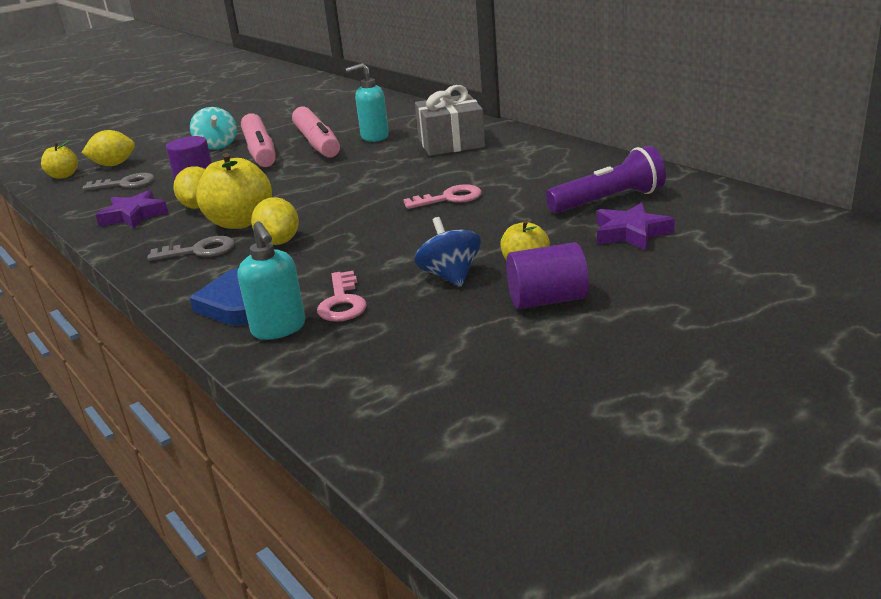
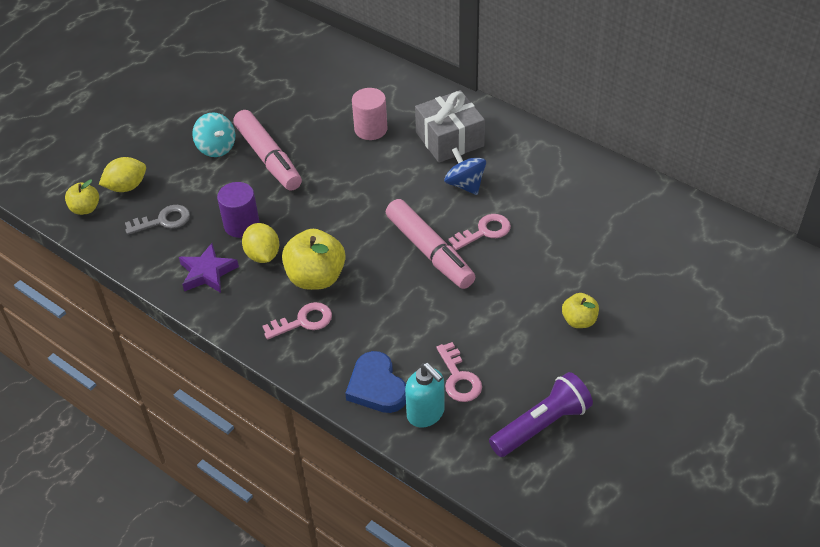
camera: 15 degrees left, 20 degrees up
(199, 251) = (303, 321): grey key -> pink key
(279, 242) = (367, 304): yellow lemon -> none
(317, 143) = (319, 142): pink marker -> pink marker (430, 251)
(374, 137) = (371, 129): turquoise soap dispenser -> pink cylinder
(450, 276) = (527, 339): blue spinning top -> blue spinning top (465, 184)
(547, 300) = (608, 362): purple cylinder -> none
(608, 201) = (616, 229): purple flashlight -> purple flashlight (541, 425)
(631, 233) = (645, 274): purple star -> none

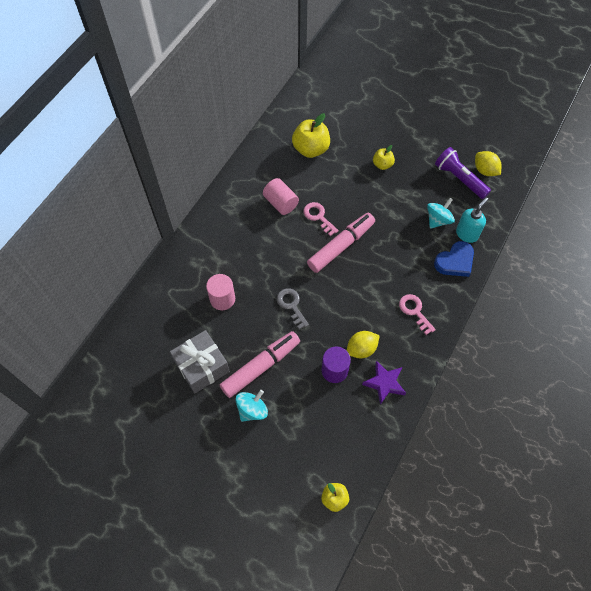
camera: 100 degrees left, 15 degrees up
(126, 187) = (305, 471): yellow lemon -> yellow lemon (485, 170)
(163, 221) = (338, 430): grey key -> grey key (291, 305)
(316, 277) = (376, 310): yellow apple -> yellow apple (311, 149)
(449, 139) = (230, 246): grey gift -> grey gift (202, 366)
(459, 378) = (438, 220): pink key -> turquoise spinning top
(465, 184) = (275, 232): blue spinning top -> none
(514, 193) = (281, 203): none -> pink cylinder

